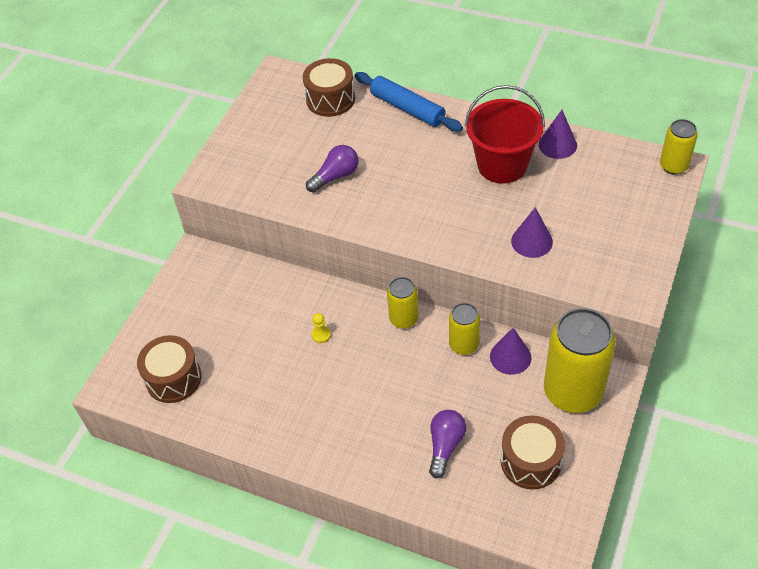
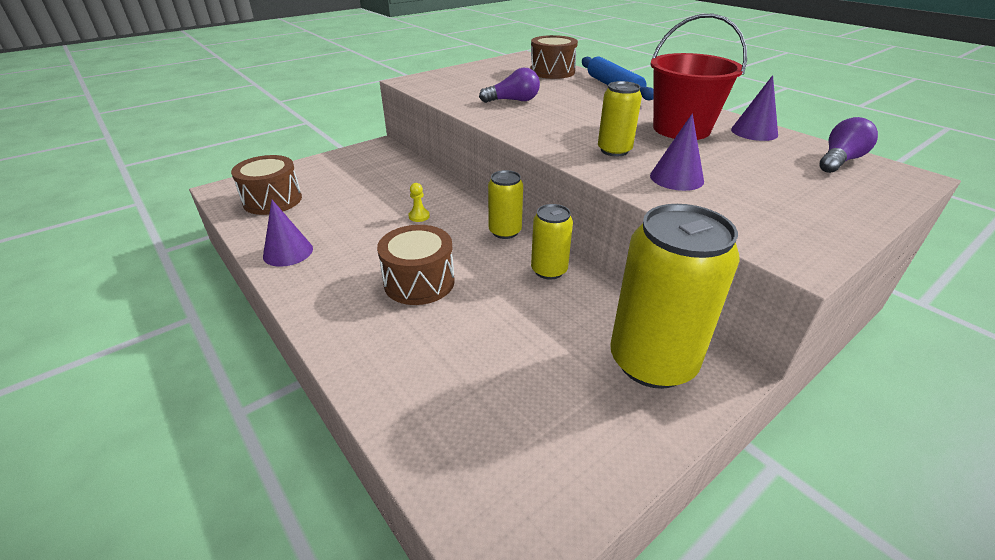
camera: 25 degrees right, 15 degrees down
(445, 446) = (448, 346): purple light bulb -> purple light bulb (839, 161)
(510, 357) = (594, 299): purple cone -> purple cone (288, 252)
(530, 461) = (540, 411): brown drum -> brown drum (419, 282)
(673, 166) = (903, 175): yellow can -> yellow can (614, 150)

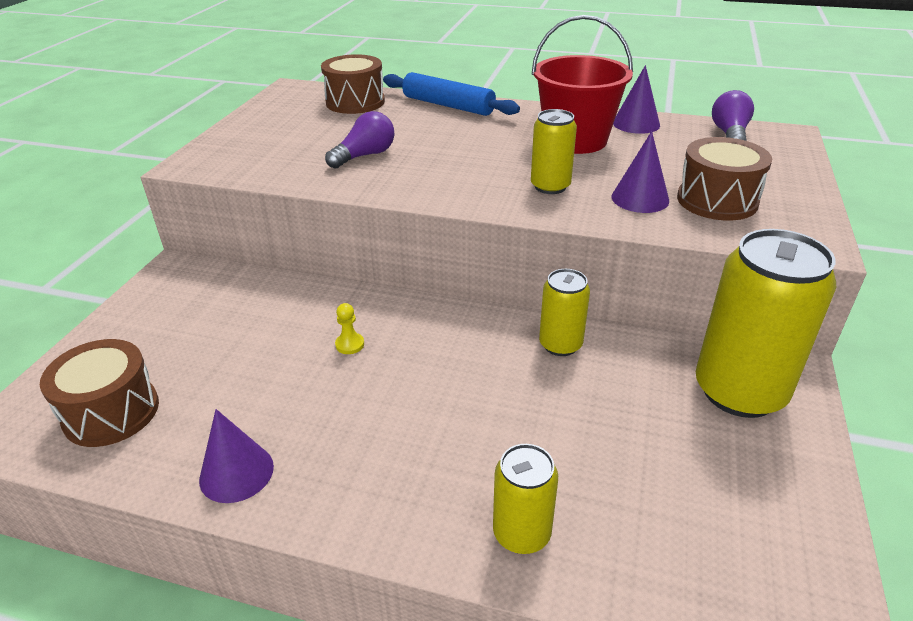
camera: 35 degrees left, 0 degrees up
(419, 282) = (449, 425): brown drum -> brown drum (717, 200)
(505, 231) = (468, 320): yellow can -> yellow can (521, 533)

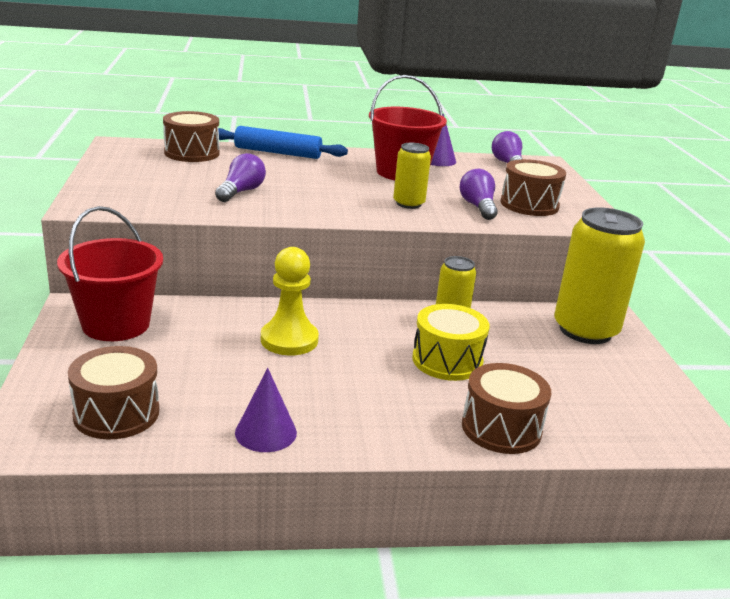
camera: 25 degrees left, 10 degrees down
(192, 297) = (116, 324): none -> red bucket
(350, 344) = (289, 340): yellow pawn -> yellow pawn, size x2.32
(516, 407) = (447, 360): none -> yellow drum
(521, 533) = (501, 428): yellow can -> brown drum
(640, 198) = (478, 207): purple cone -> purple light bulb

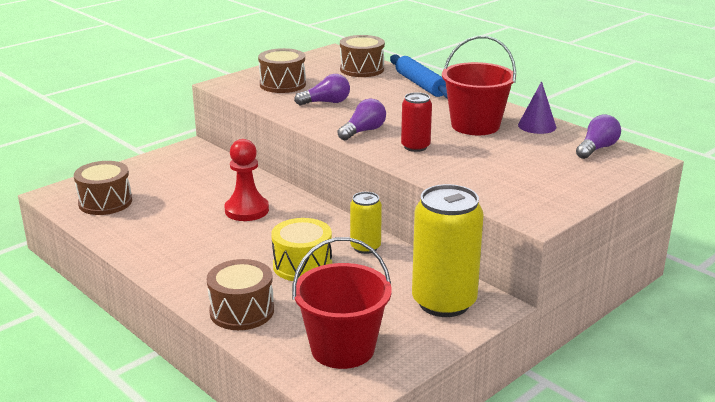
camera: 55 degrees right, 0 degrees up
(116, 324) = (188, 163): red bucket -> red bucket (342, 348)
(266, 432) = (138, 244): purple cone -> none
(289, 340) = (246, 210): yellow pawn -> red pawn
(408, 204) = (415, 147): yellow can -> red can
(478, 207) = (463, 167): purple light bulb -> purple light bulb (363, 131)
(529, 205) = (513, 182): brown drum -> brown drum (282, 84)

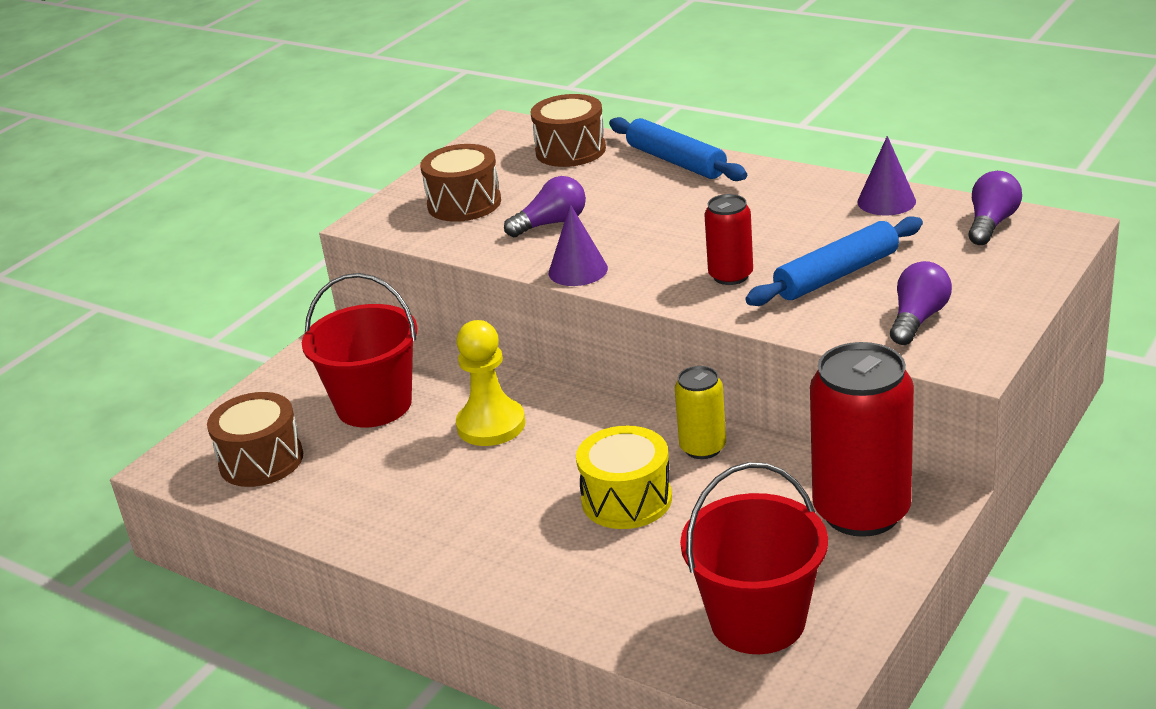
camera: 10 degrees left, 5 degrees up
(242, 311) = (579, 596): brown drum -> none
(246, 210) = (491, 425): red pawn -> yellow pawn
(325, 128) = (578, 270): none -> purple cone
(363, 131) = (638, 264): purple light bulb -> purple light bulb (918, 319)
(444, 302) = (861, 512): yellow can -> red can
(475, 125) = (797, 219): red bucket -> red bucket (374, 405)
(481, 158) = (836, 275): none -> blue rolling pin

